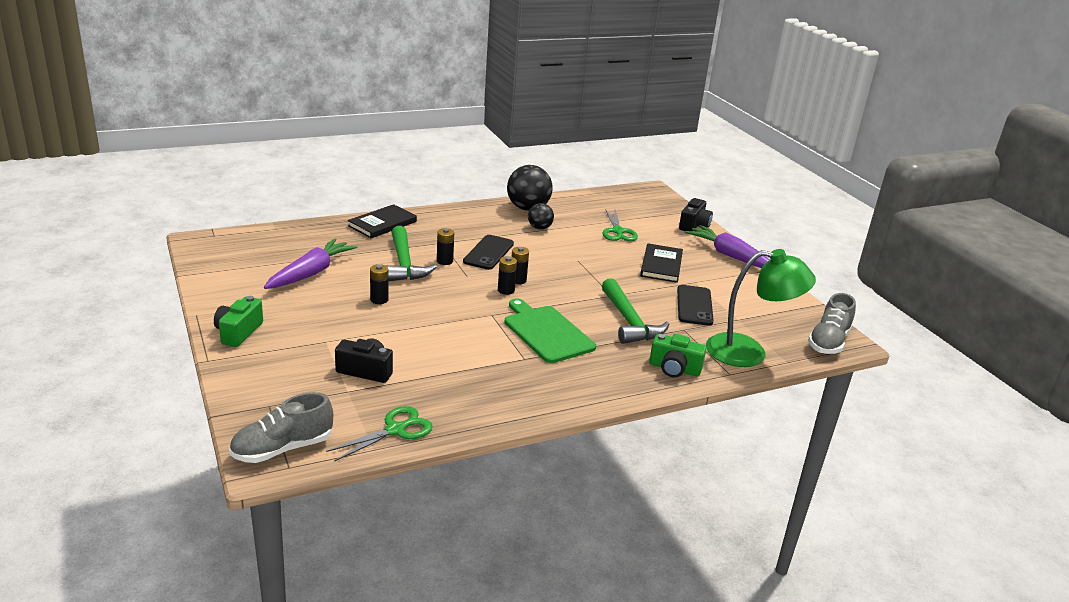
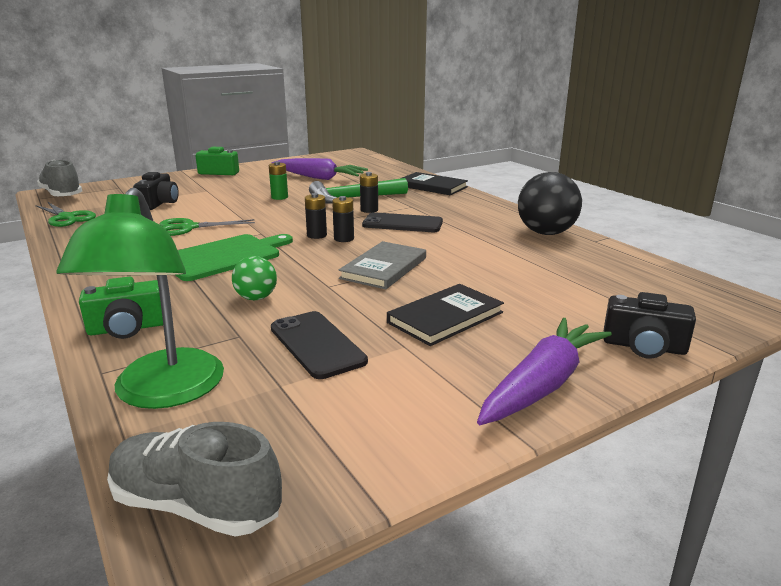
camera: 85 degrees right, 5 degrees down
(379, 300) = (279, 197): black battery -> green battery
(539, 228) = (494, 241): black ball -> none
(583, 272) = (384, 268): none -> grey book
(618, 231) = (538, 284): green scissors -> green scissors (189, 228)
(629, 321) = (256, 298): green hammer -> green ball
(661, 265) = (445, 317): black book -> black book turned 45 degrees counterclockwise
(674, 369) = (128, 328): green camera -> green camera turned 120 degrees counterclockwise
(694, 306) = (317, 344): black phone -> black phone turned 60 degrees clockwise

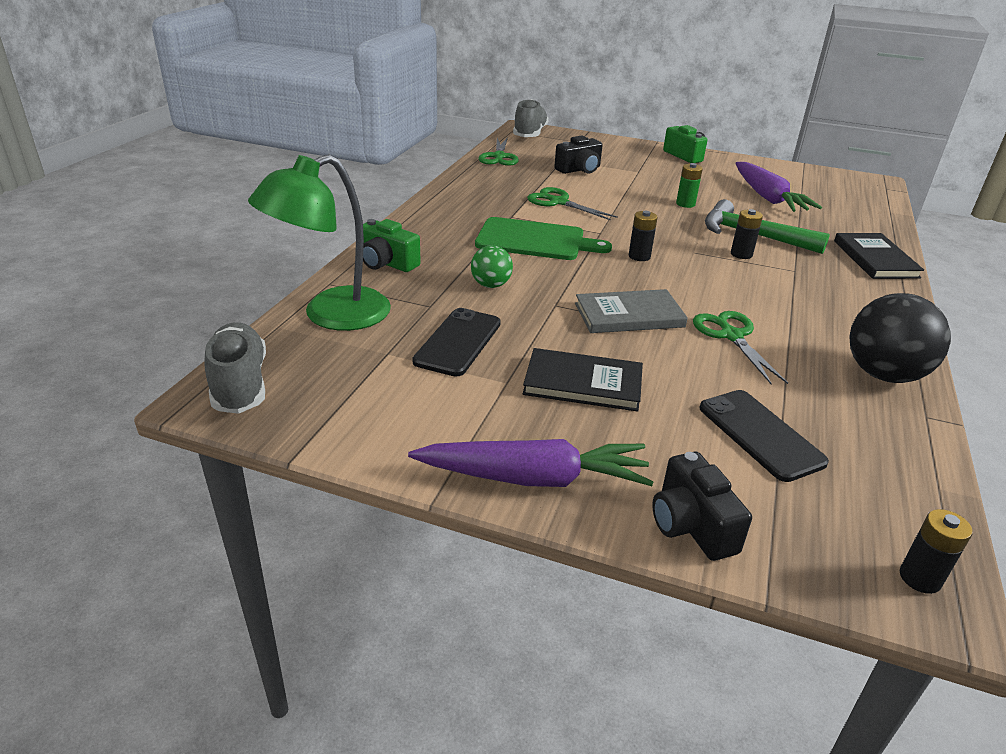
camera: 50 degrees right, 10 degrees up
(344, 239) = (655, 271): black battery -> black battery (920, 578)
(402, 224) = (742, 284): black phone -> black phone (760, 434)
(455, 250) = (731, 336): none -> green scissors

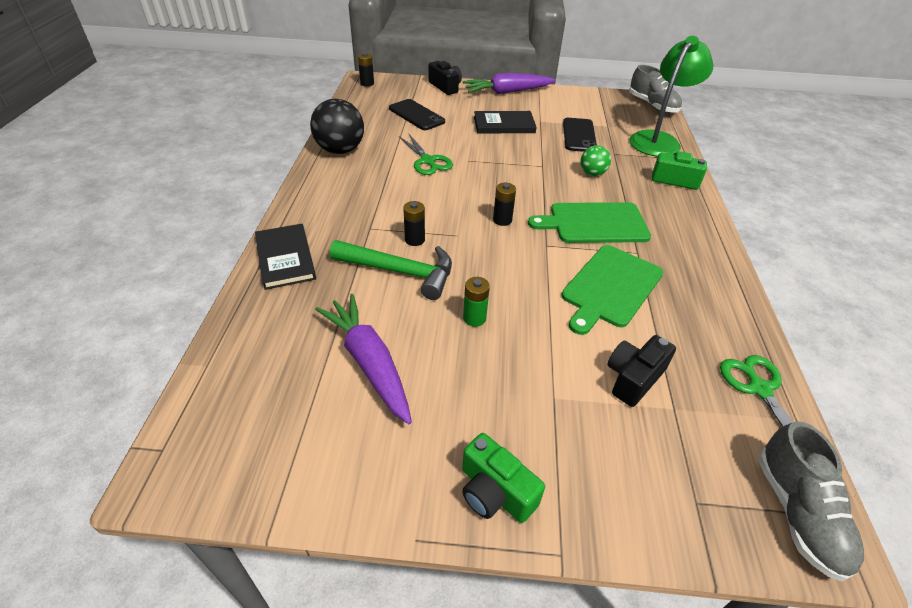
camera: 165 degrees right, 10 degrees up
(559, 202) = (610, 287): green scissors -> green cutting board
(629, 315) = (493, 165): grey book -> none

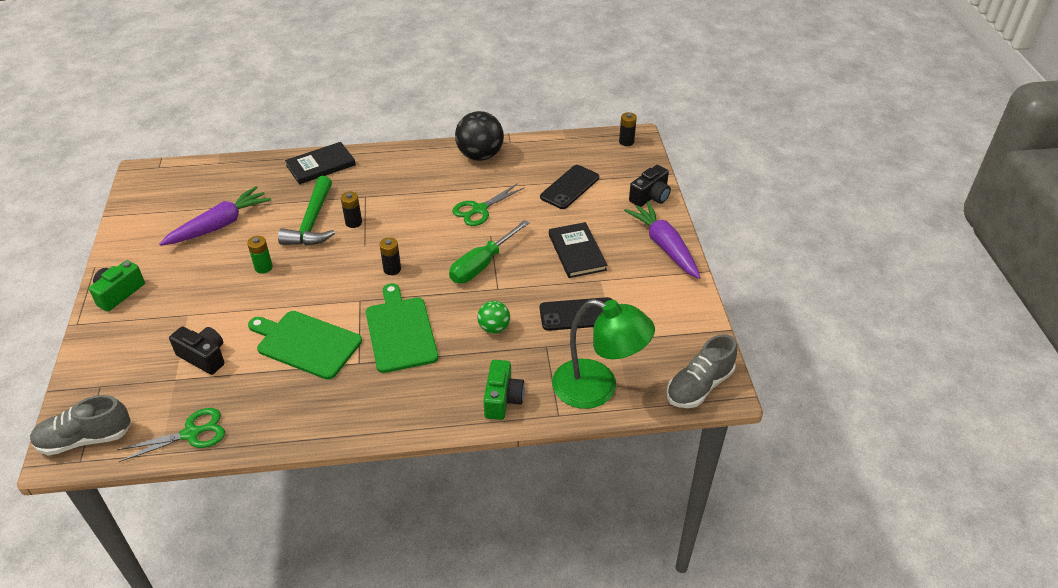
camera: 80 degrees right, 0 degrees up
(509, 169) = (482, 265): none -> green screwdriver

